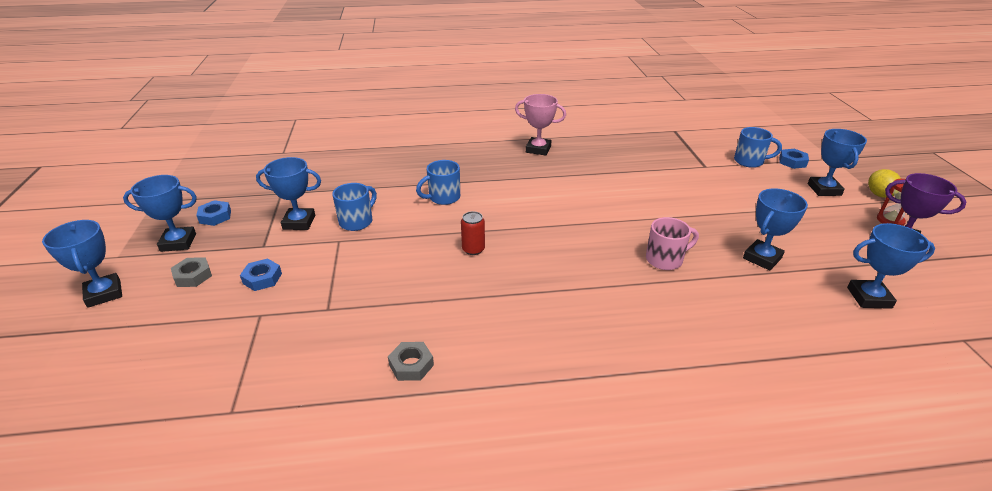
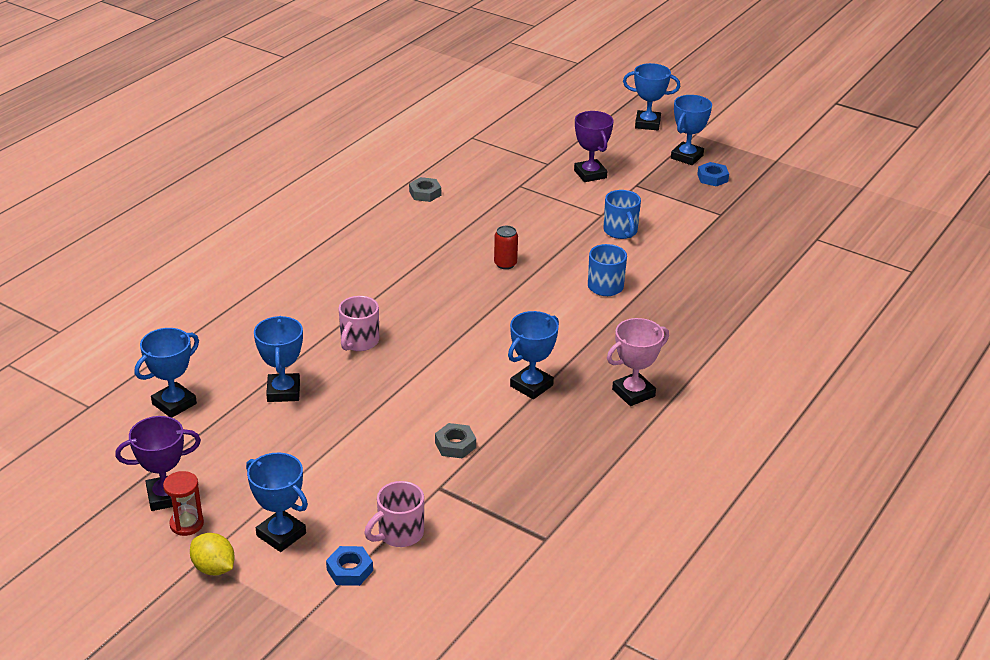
camera: 130 degrees right, 0 degrees up
(193, 276) = (629, 153): grey nut -> grey nut (455, 445)
(262, 278) = (590, 174): blue nut -> purple trophy
(299, 222) = (654, 208): blue trophy -> blue trophy (531, 386)
(750, 161) = (399, 534): blue mug -> pink mug

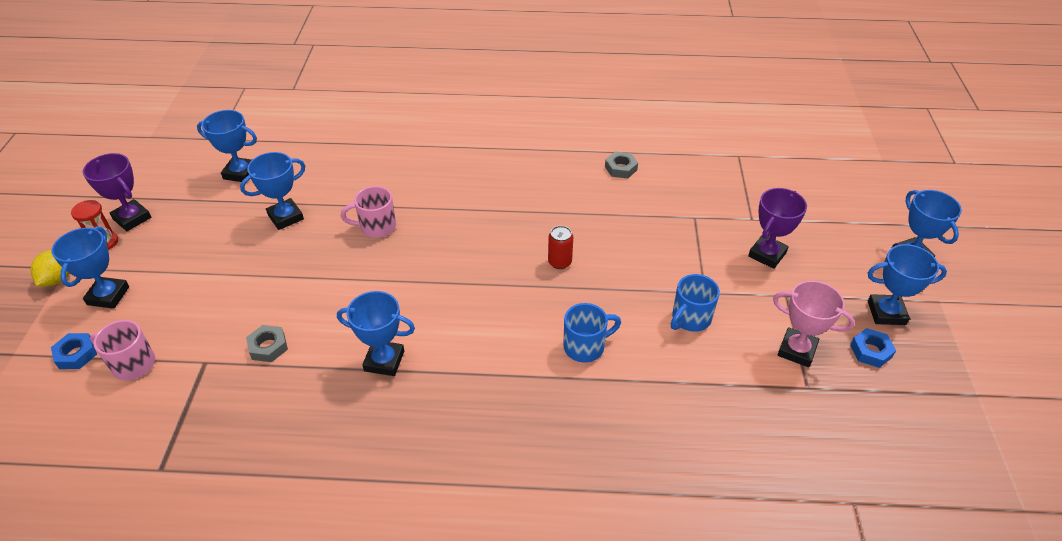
camera: 60 degrees right, 10 degrees up
(633, 393) = (421, 445): pink trophy -> pink trophy (797, 350)

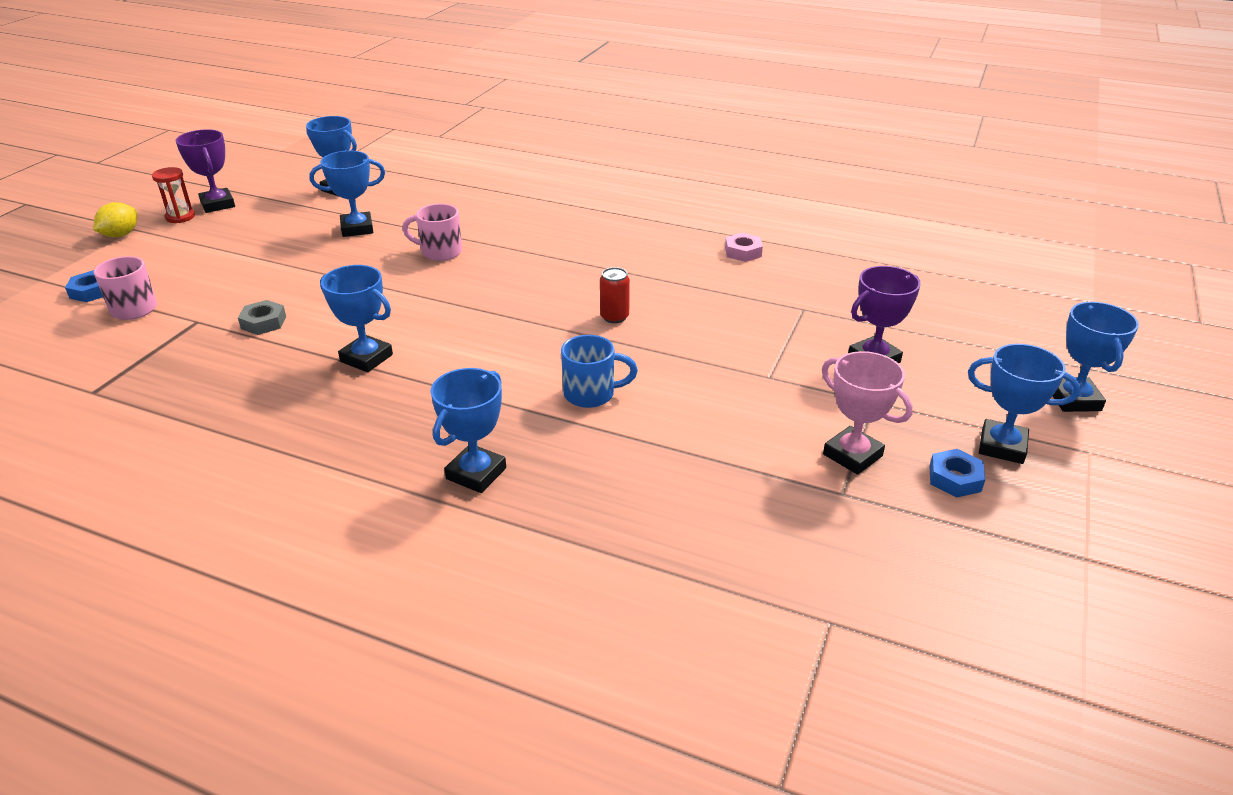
camera: 20 degrees right, 10 degrees down
(108, 296) = (152, 255): blue trophy -> blue trophy (476, 473)
(621, 168) = (743, 252): grey nut -> pink nut
(690, 319) = (734, 397): blue mug -> none

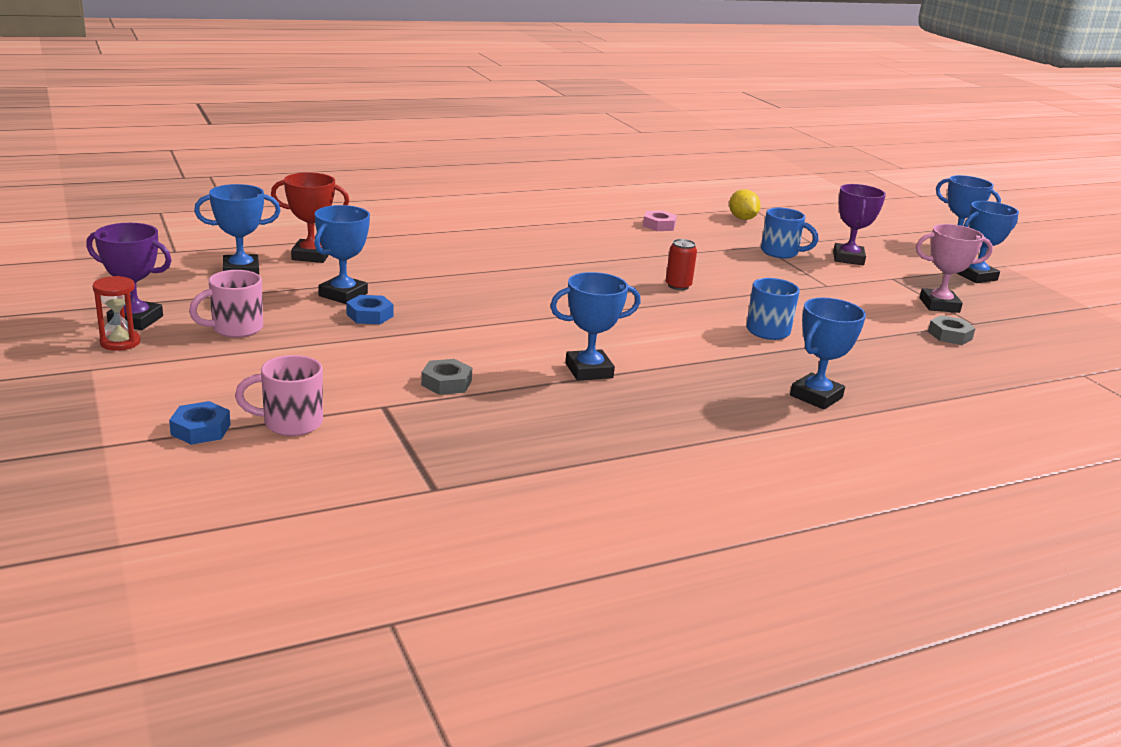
camera: 50 degrees left, 10 degrees down
(121, 235) = (89, 379): yellow lemon -> yellow lemon (742, 218)
(406, 191) = (311, 256): none -> red trophy
(440, 252) = (460, 288): pink mug -> pink mug (235, 329)
(476, 473) = (816, 396): blue trophy -> blue trophy turned 60 degrees clockwise
(774, 491) = (949, 335): none -> grey nut
(806, 324) = (781, 253): none -> blue mug
(955, 478) = (991, 297): blue nut -> blue nut (370, 315)

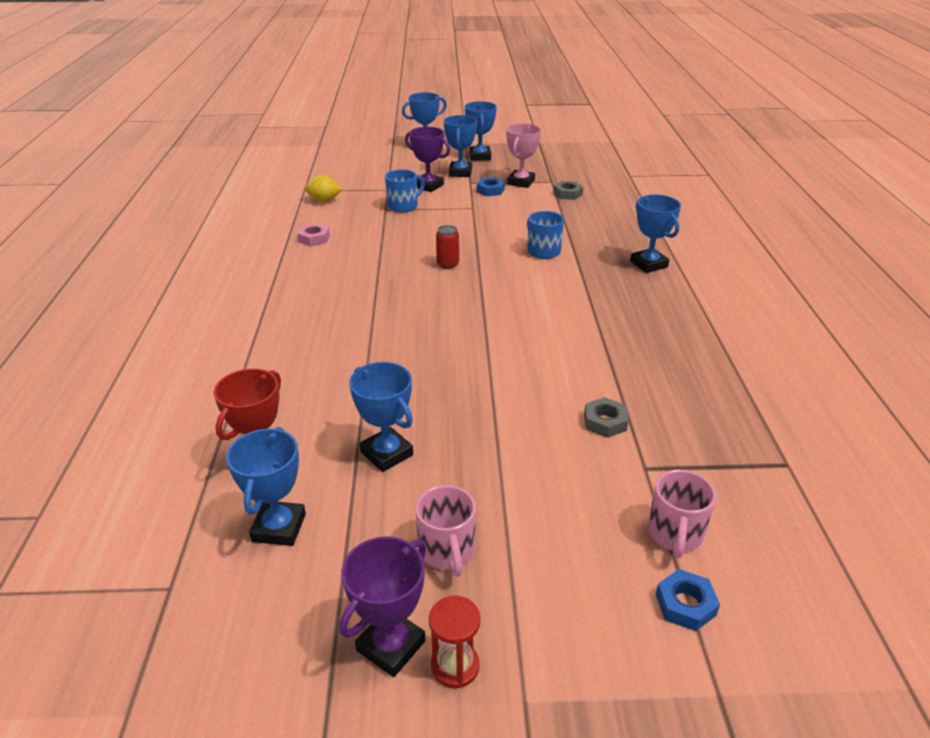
camera: 65 degrees left, 10 degrees up
(370, 315) = (446, 443): blue nut -> blue nut (490, 190)
(589, 370) = (594, 344): blue trophy -> blue trophy (460, 172)

